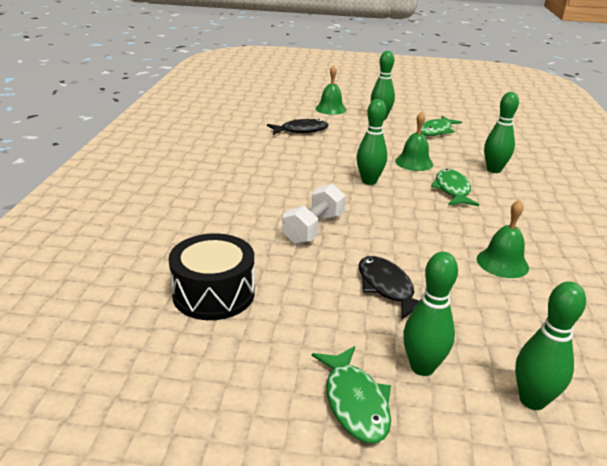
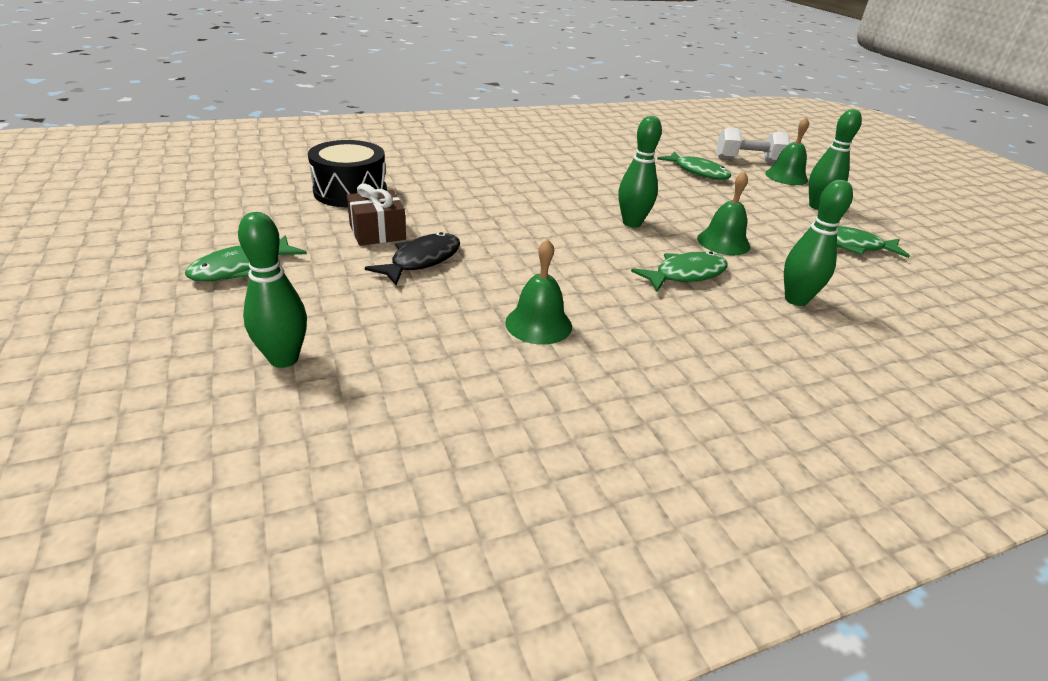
camera: 60 degrees right, 5 degrees up
(301, 130) = (698, 172): black fish -> green fish
(314, 229) = (493, 211): white dumbbell -> white dumbbell (748, 160)
(319, 298) = (377, 232): none -> brown gift
(422, 367) = (304, 293): green bowling pin -> none

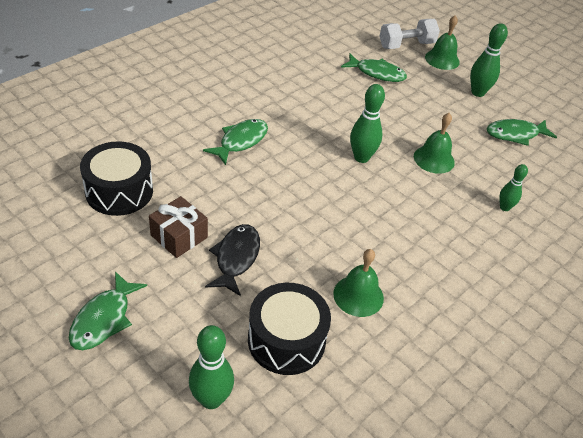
camera: 25 degrees left, 10 degrees up
(417, 336) = (286, 340): none -> black drum
(685, 274) = (426, 206): green fish -> green fish (241, 141)
(796, 300) = (504, 207): green bowling pin -> green bowling pin, size x0.62

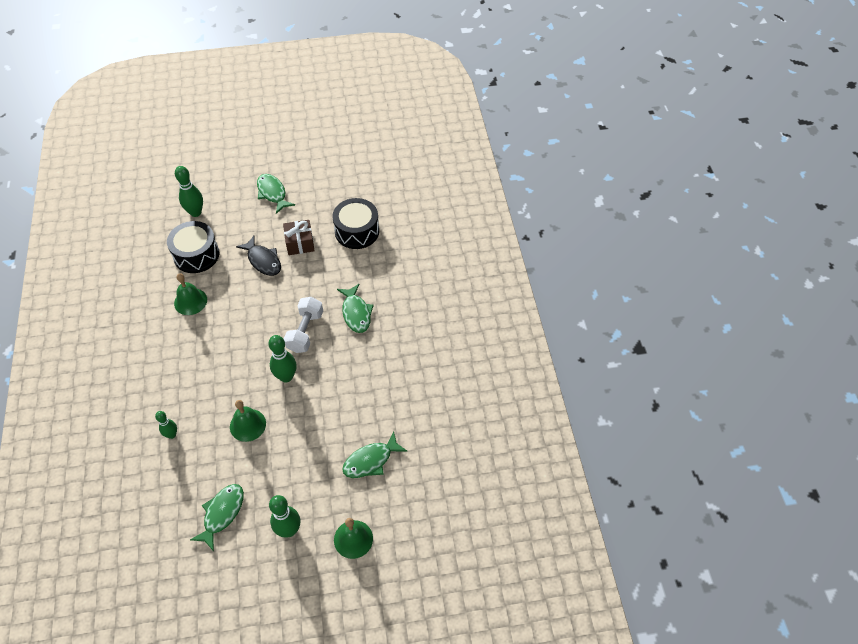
camera: 130 degrees right, 10 degrees up
(406, 45) = (395, 522): white dumbbell -> white dumbbell (305, 331)

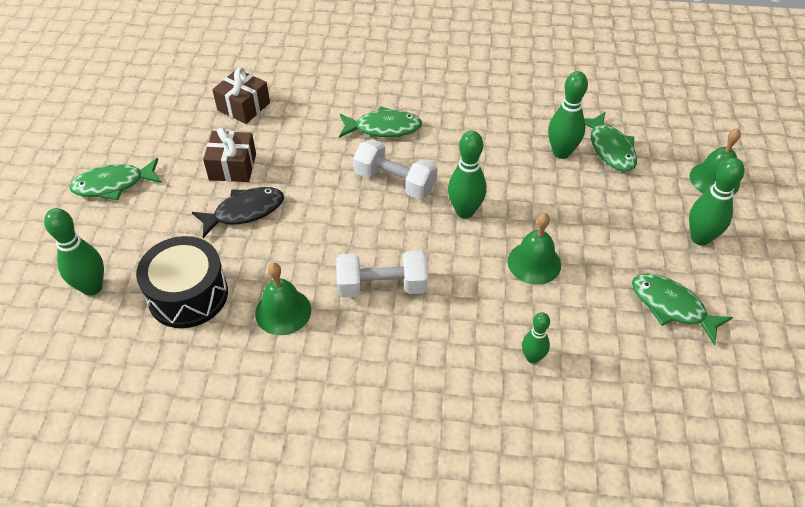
camera: 75 degrees left, 5 degrees down
(216, 345) = (382, 286): none -> white dumbbell
(357, 231) = (243, 106): black drum -> brown gift
(358, 427) = (561, 152): none -> green bowling pin

